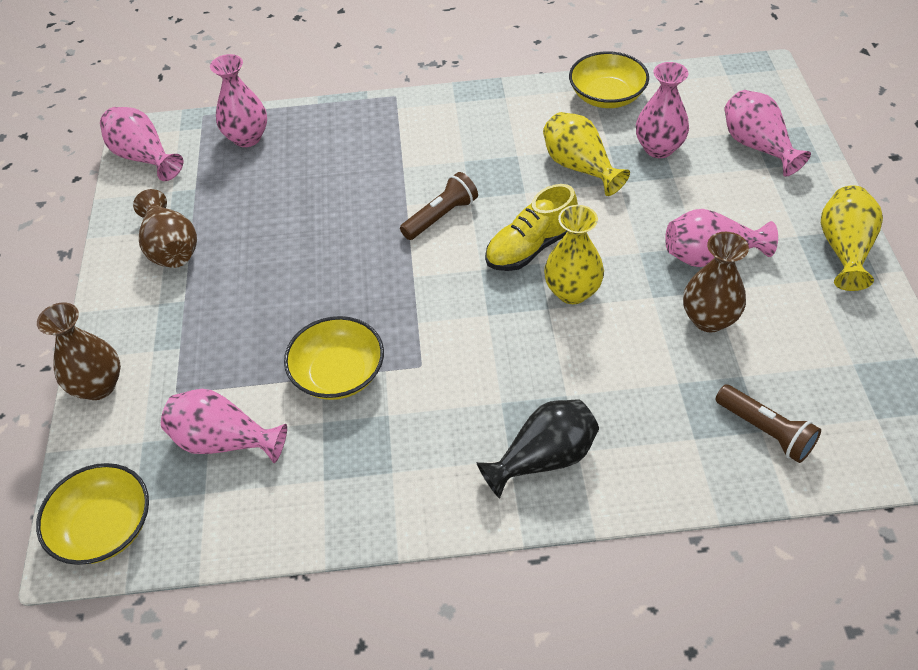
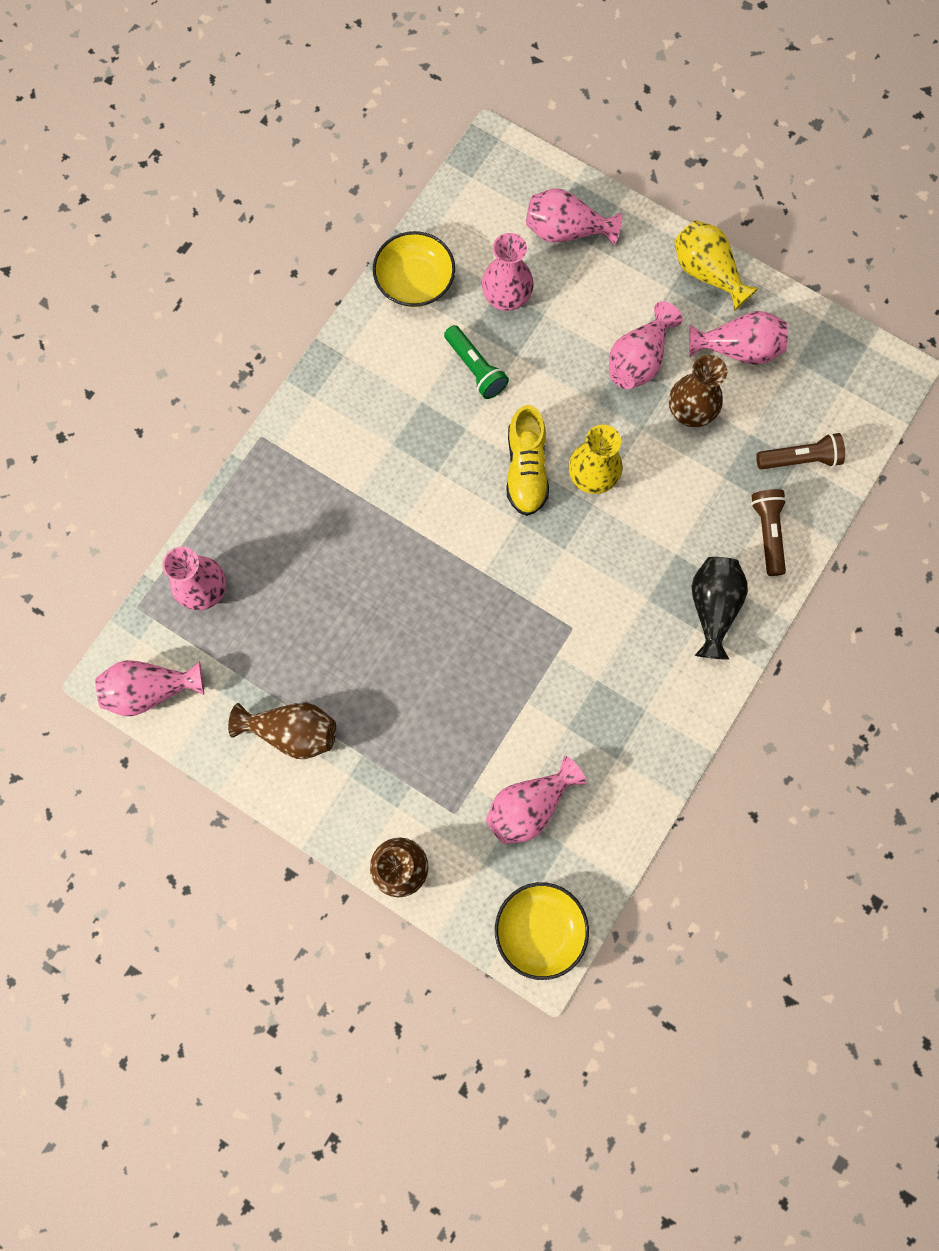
camera: 55 degrees left, 25 degrees up
(338, 373) = (532, 688): yellow bowl -> none
(441, 216) = (438, 507): brown flashlight -> brown flashlight (767, 533)
(579, 167) = (475, 368): yellow vase -> green flashlight
(807, 315) = (737, 349): none -> pink vase

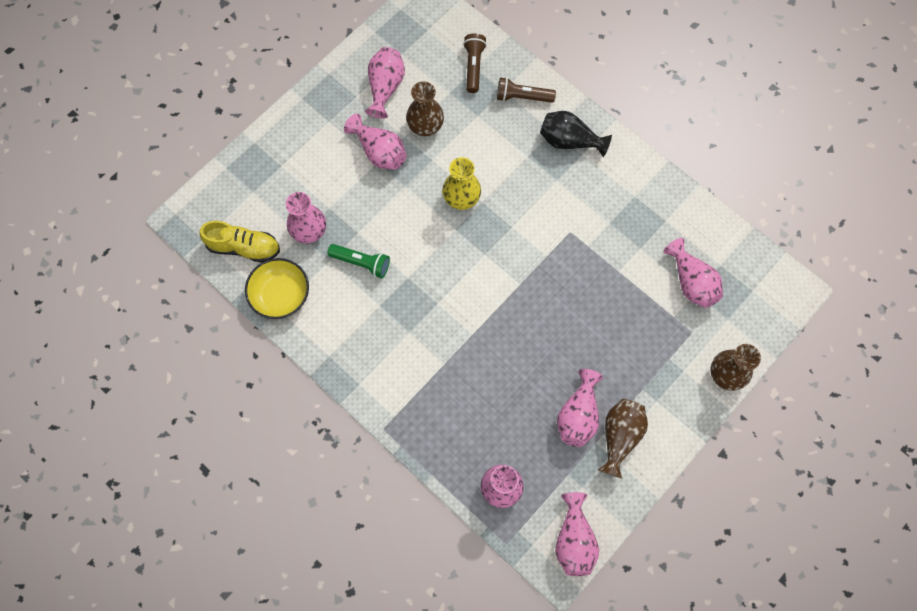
camera: 80 degrees left, 5 degrees down
(475, 368) = (361, 263): green flashlight -> green flashlight turned 45 degrees clockwise
(526, 469) = (447, 241): yellow shoe -> yellow shoe (244, 247)
(540, 929) = (775, 290): yellow bowl -> none
(566, 231) = (265, 181): pink vase -> pink vase (578, 415)
(707, 273) = (322, 95): yellow vase -> none

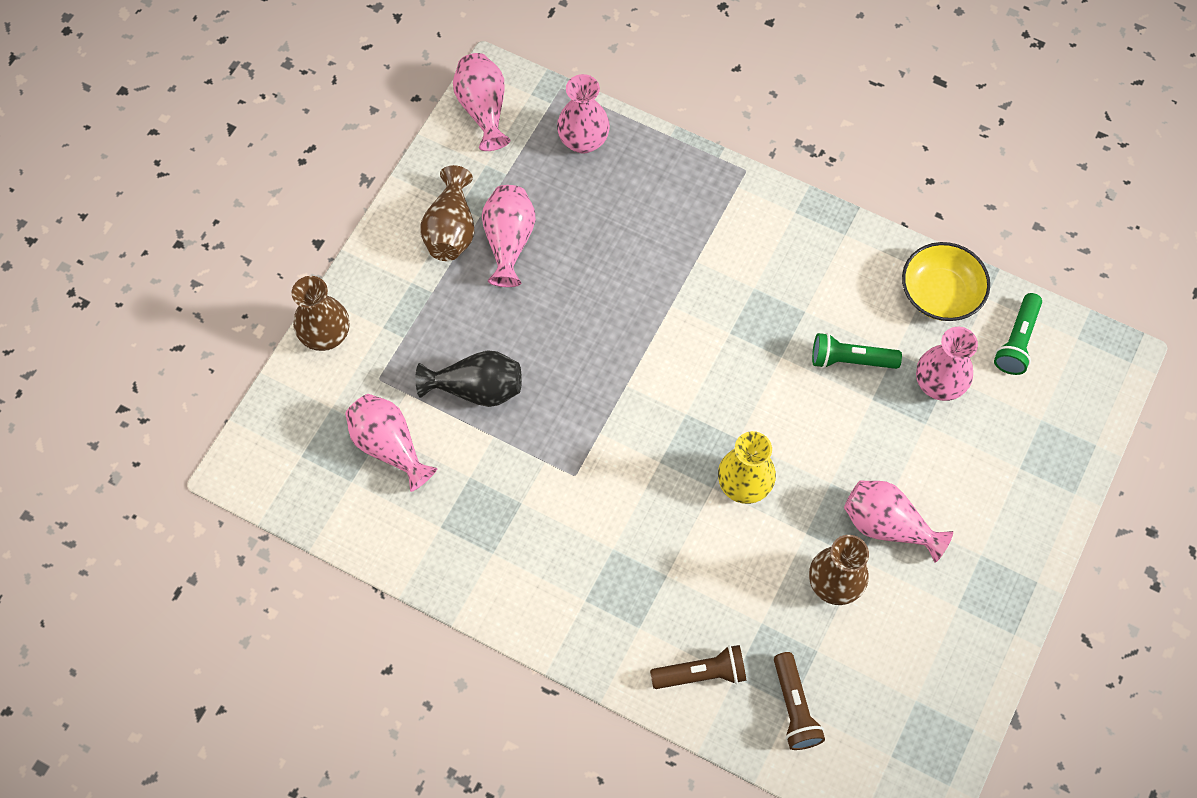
camera: 165 degrees right, 5 degrees down
(244, 247) = (1017, 341): yellow shoe -> green flashlight
(385, 87) = (919, 633): pink vase -> none
(569, 141) = (609, 617): black vase -> black vase (476, 389)

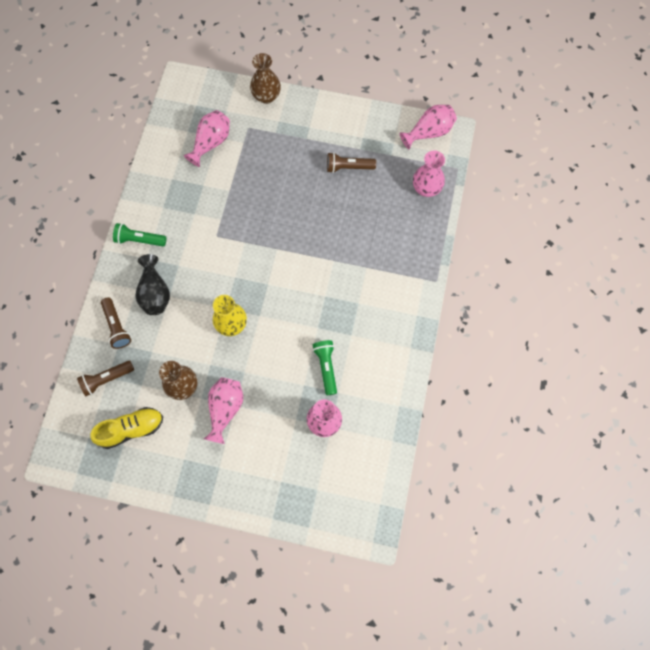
camera: 75 degrees right, 5 degrees up
(451, 230) = (347, 137): brown vase -> none
(476, 389) = (254, 175): black vase -> black vase (155, 293)
(509, 242) = (348, 167): pink vase -> brown flashlight
(891, 681) = (131, 429): none -> yellow shoe
(940, 293) = (387, 412): yellow bowl -> none
(1017, 341) = (367, 465): green flashlight -> green flashlight (139, 240)

